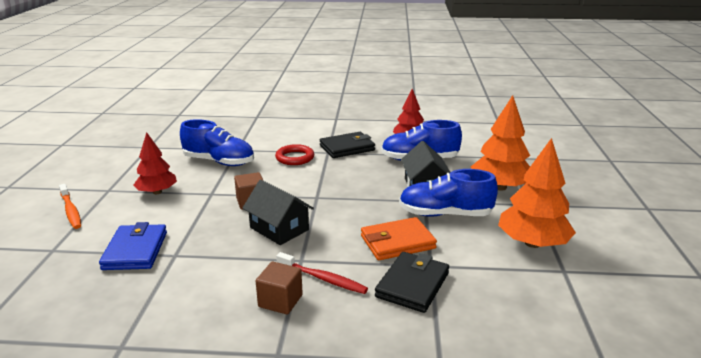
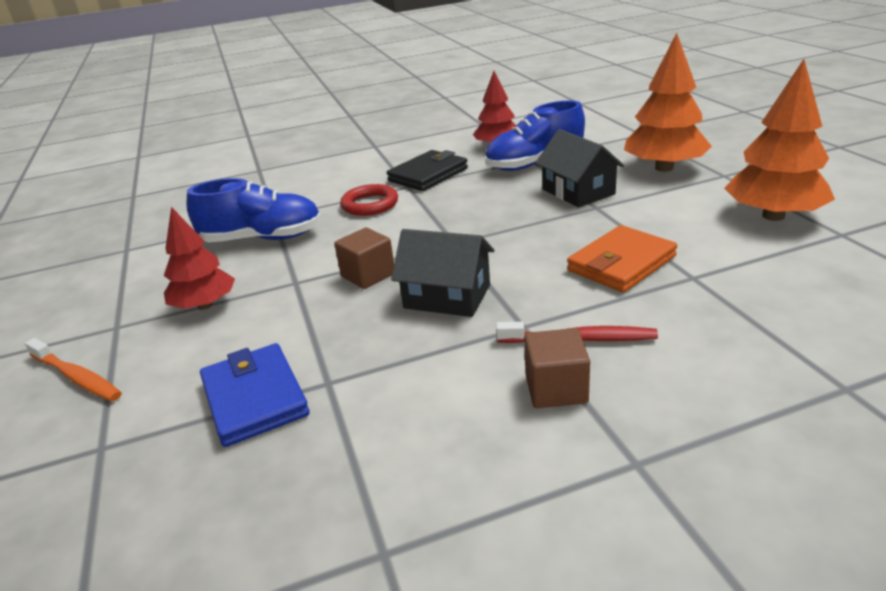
camera: 20 degrees left, 5 degrees up
(412, 285) = (700, 307): black wallet -> none
(445, 214) = (638, 215): blue shoe -> none

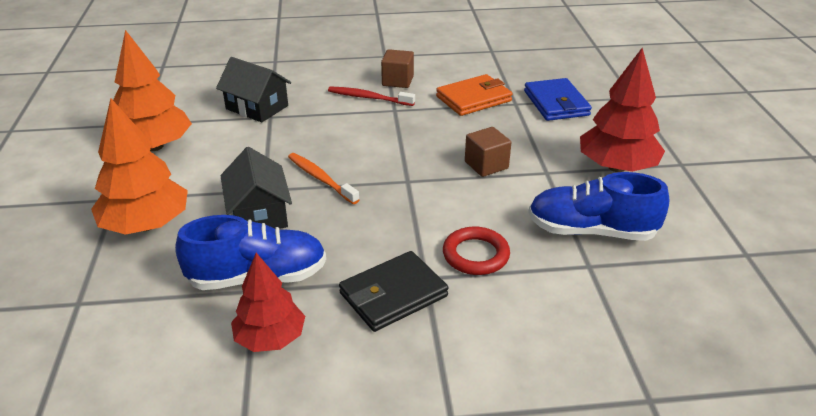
camera: 170 degrees left, 5 degrees up
(76, 377) = (680, 134): orange toothbrush -> orange toothbrush (321, 178)
(205, 305) = (616, 167): red tree -> red tree, size x1.51
(447, 296) = (432, 136): black house -> black house (257, 107)
(621, 263) = (301, 134): orange wallet -> orange wallet (473, 99)

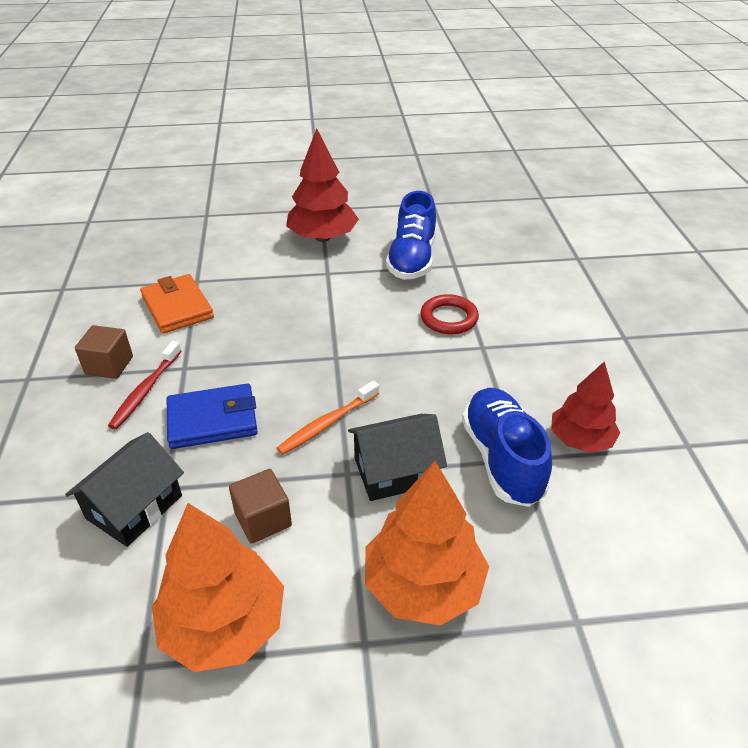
camera: 90 degrees left, 5 degrees up
(393, 295) = (507, 365): black wallet -> none
(486, 165) = (312, 305): brown cube -> brown cube (263, 519)
(556, 103) = (204, 256): blue wallet -> blue wallet (212, 420)

